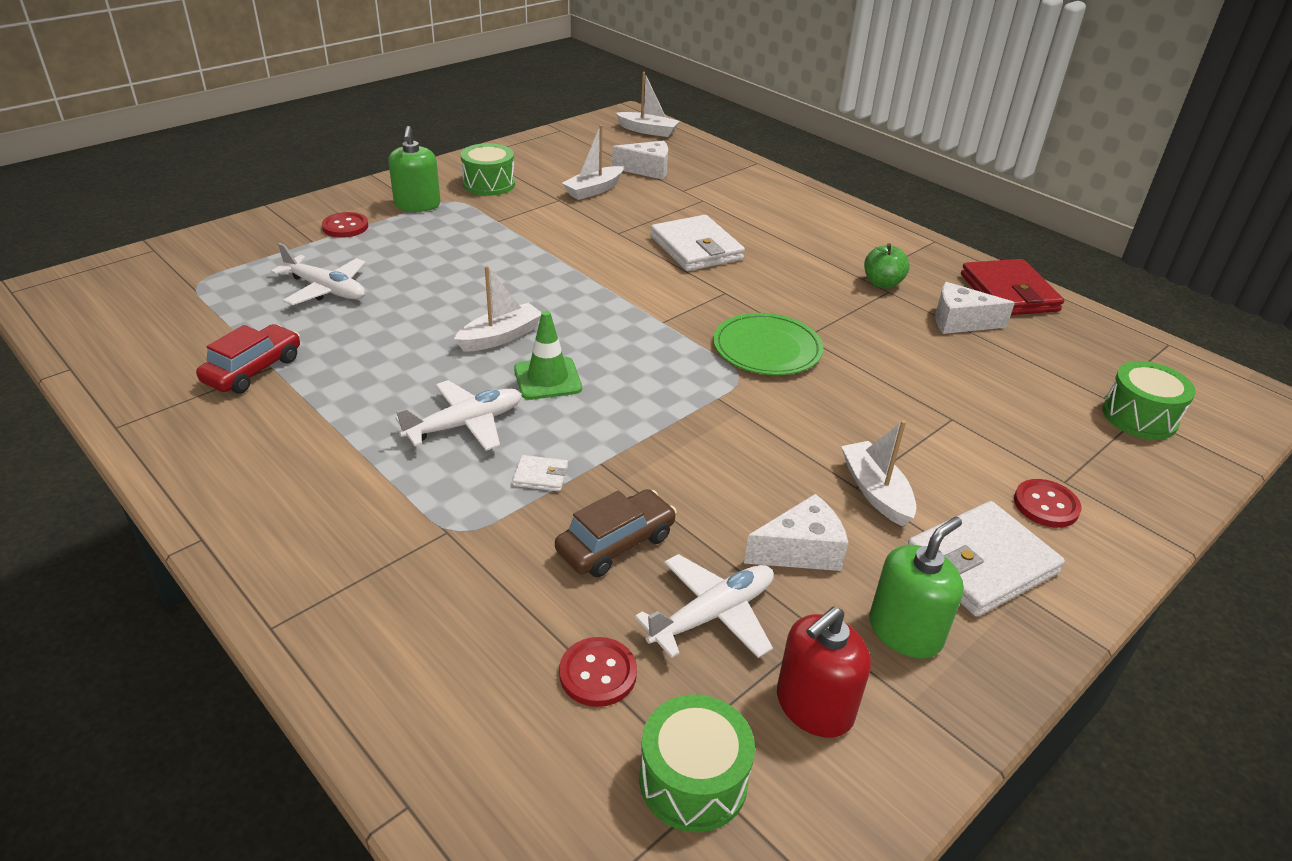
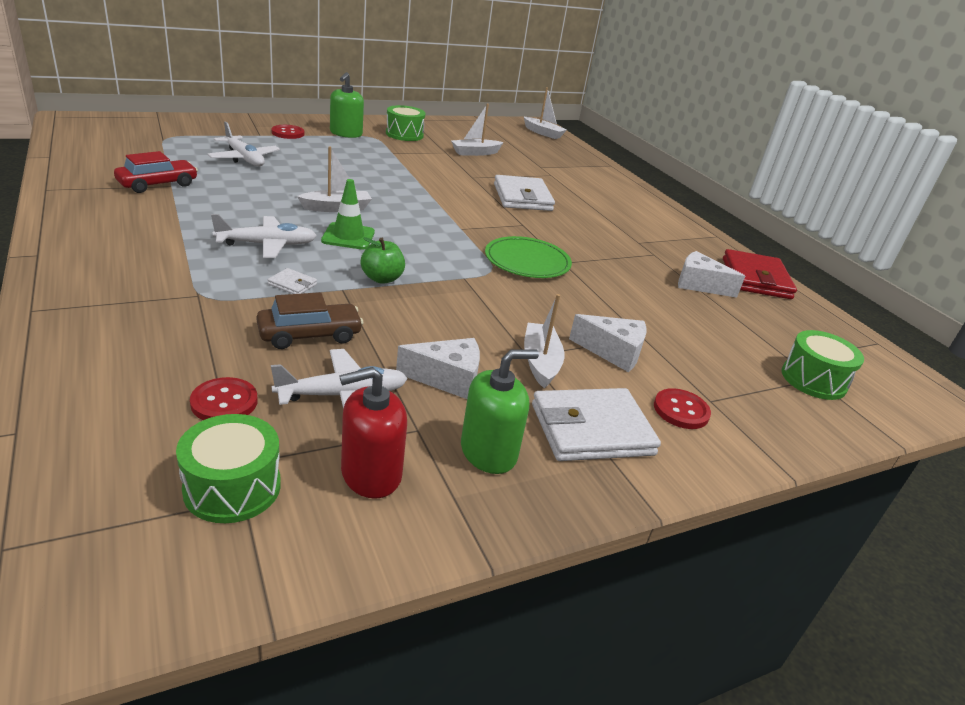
camera: 15 degrees right, 5 degrees down
(647, 170) = (524, 151): white cheese -> white cheese (613, 352)
(882, 283) = (652, 249): green apple -> green apple (382, 278)

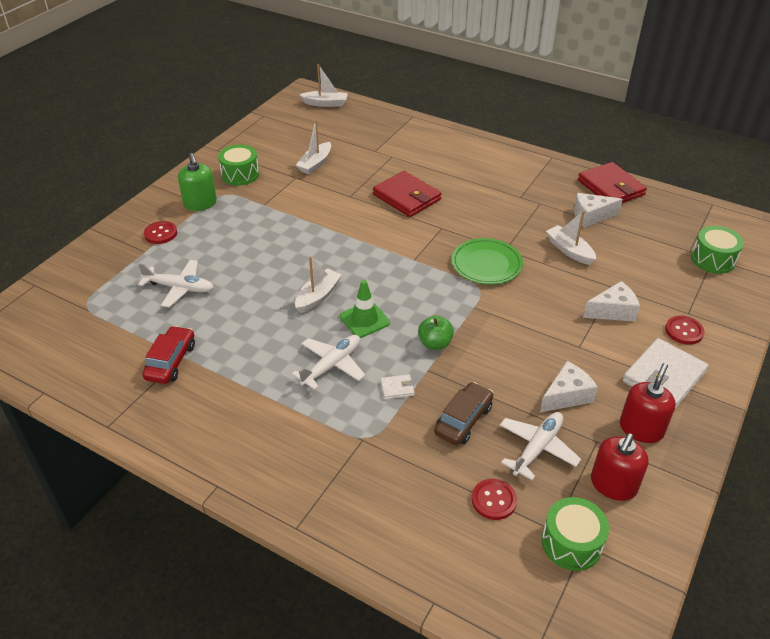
camera: 30 degrees left, 10 degrees up
(488, 452) = (641, 429): green soap dispenser -> red soap dispenser
(522, 197) = (406, 197): white wallet -> red wallet
(540, 362) = (591, 347): white boat -> white boat (569, 250)

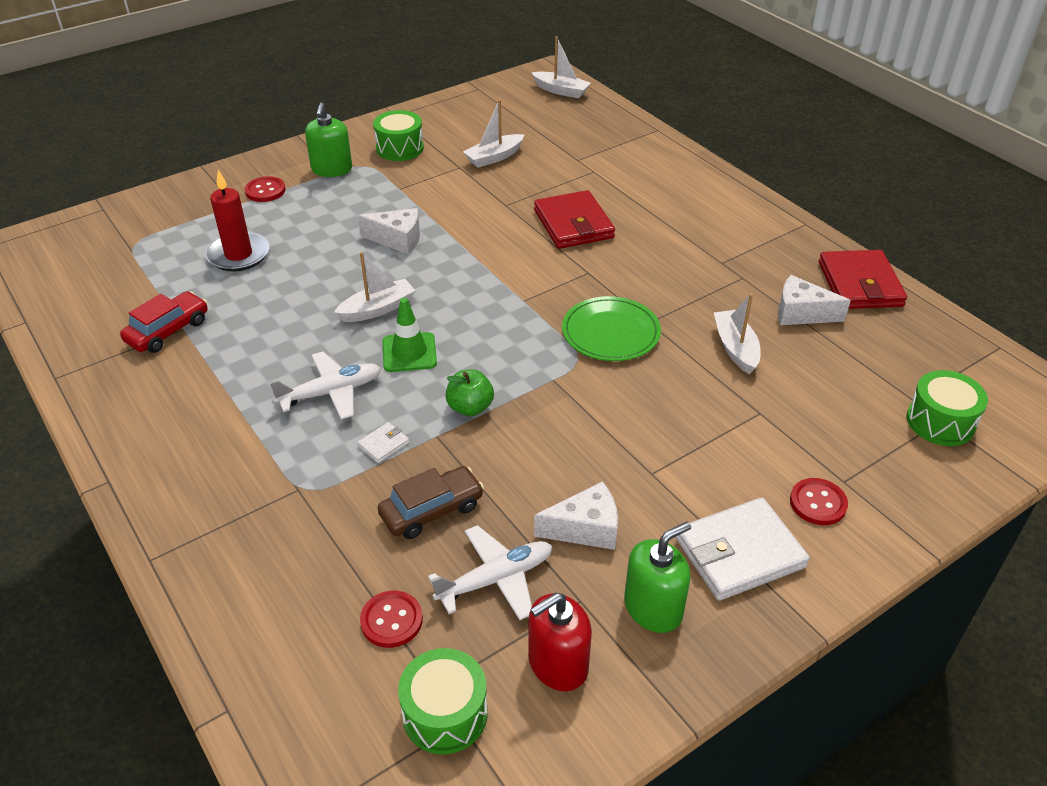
camera: 25 degrees right, 0 degrees up
(180, 288) = (238, 255): white plane -> red candle
(397, 388) = (383, 444): white wallet -> white wallet turned 60 degrees counterclockwise
(613, 311) = (735, 443): white cheese -> white cheese (397, 239)
(641, 429) = (653, 608): red soap dispenser -> green soap dispenser

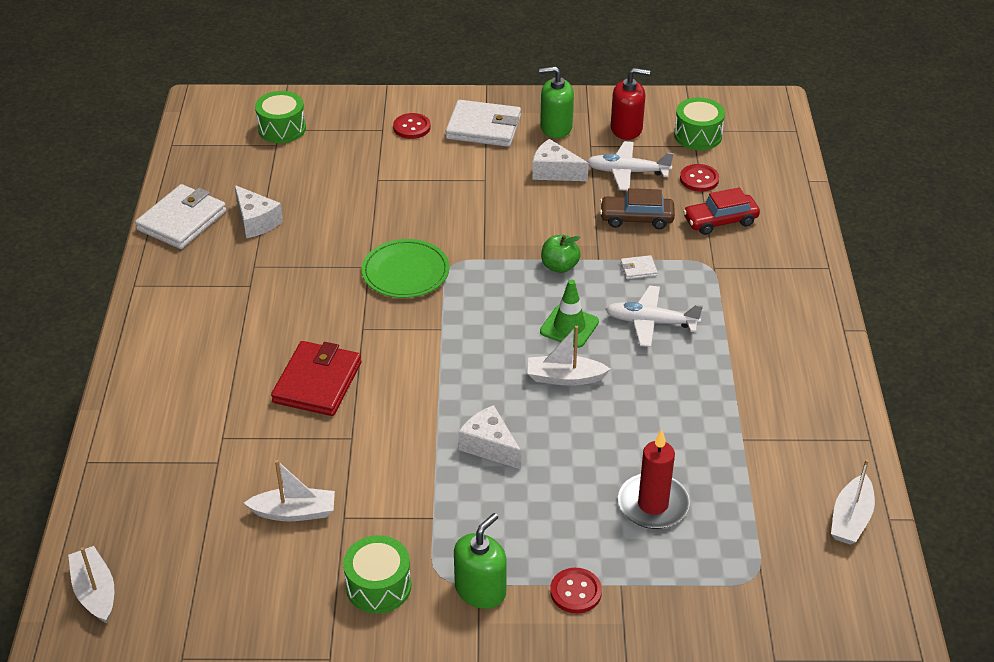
camera: 145 degrees left, 0 degrees up
(168, 331) = (757, 442): red car -> red car (720, 221)
(735, 348) = (335, 221): white boat -> white boat (851, 519)
(859, 284) = (182, 221): red wallet -> white wallet

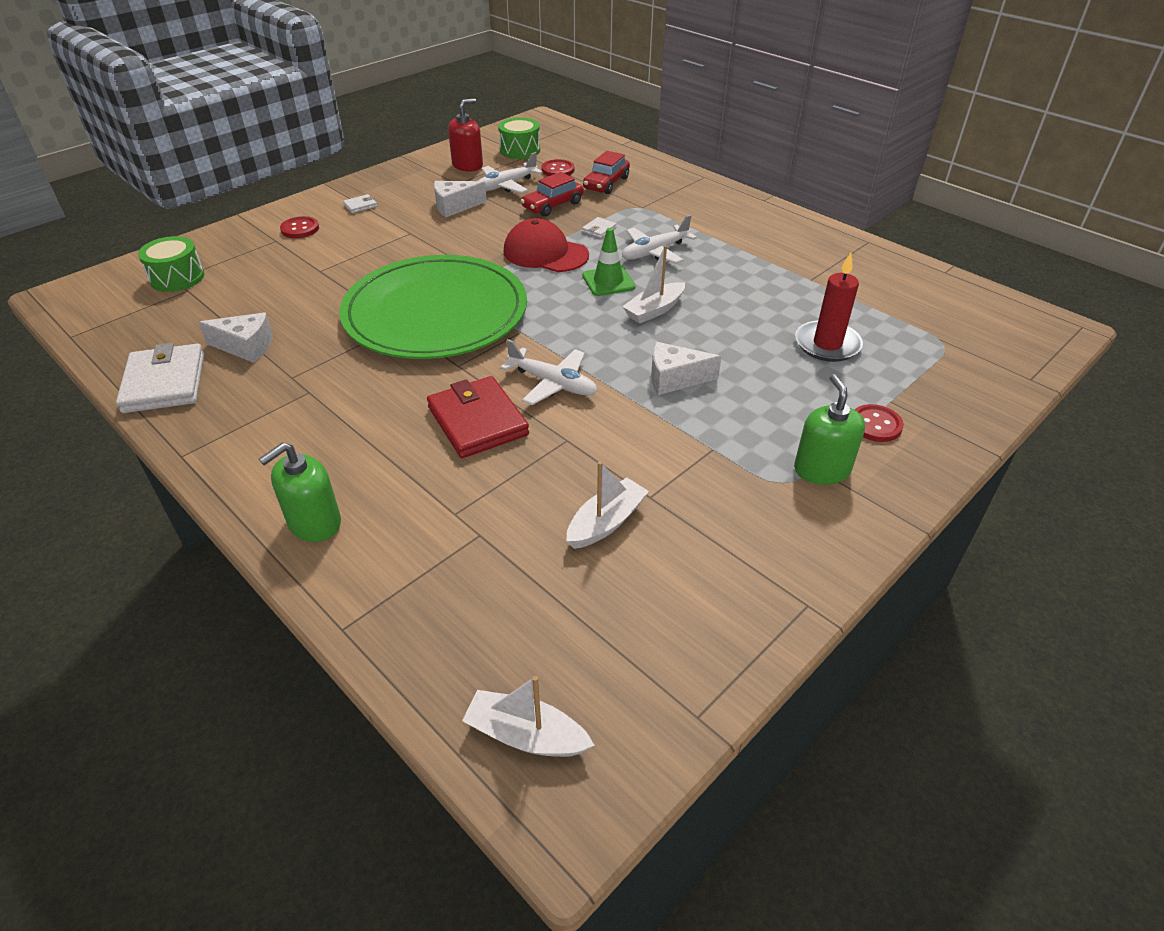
camera: 45 degrees left, 0 degrees up
(378, 586) = (754, 523): green drum -> none
(402, 388) = (553, 383): none -> white plane
(405, 272) = (435, 313): green plate -> green plate, size x2.04
(483, 127) = (360, 206): white wallet -> white wallet, size x0.44
(556, 127) = (416, 184): green soap dispenser -> green soap dispenser (314, 523)
(559, 266) = (545, 253): green apple -> red cap
(636, 219) = (553, 205): brown car -> red car
(851, 519) = (930, 283): white boat -> none

